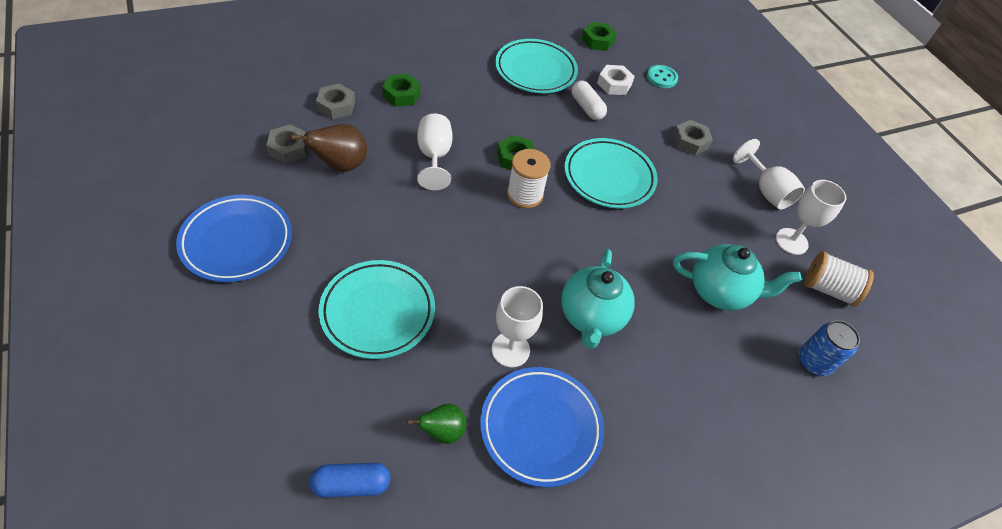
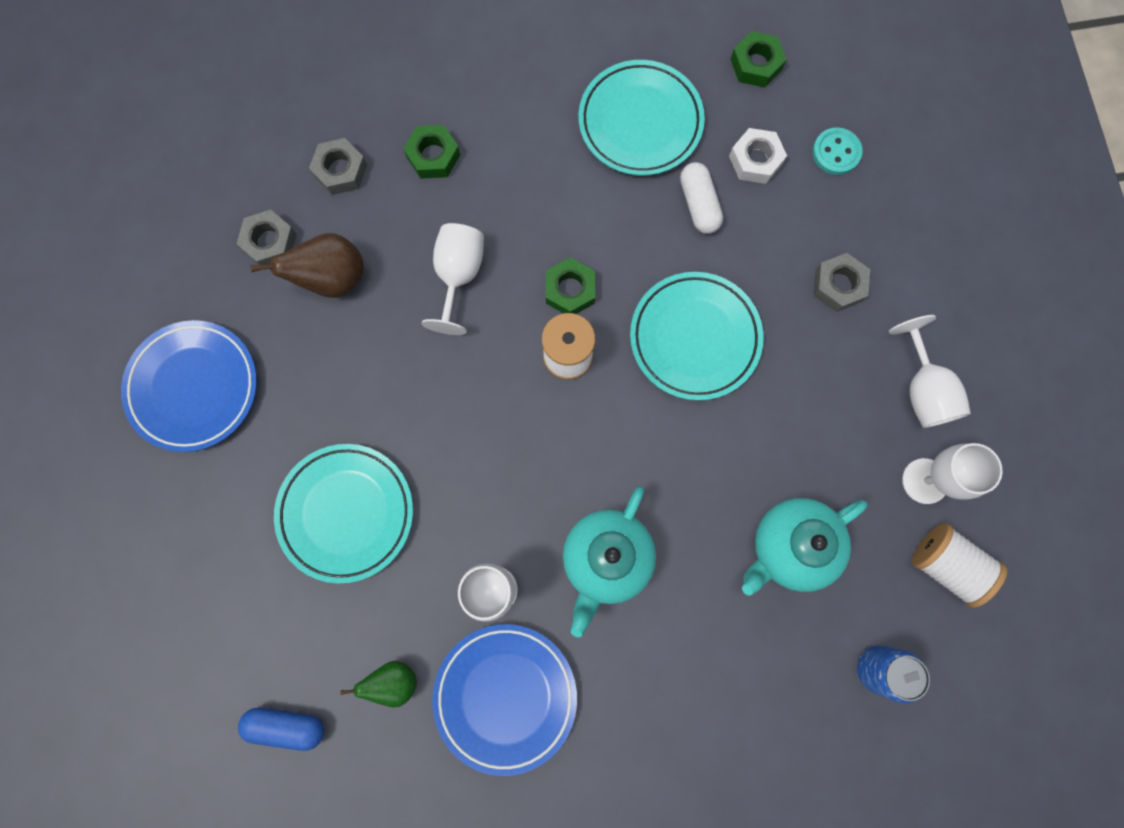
camera: 20 degrees right, 25 degrees up
(720, 292) = (790, 547): turquoise teapot -> turquoise teapot turned 120 degrees clockwise

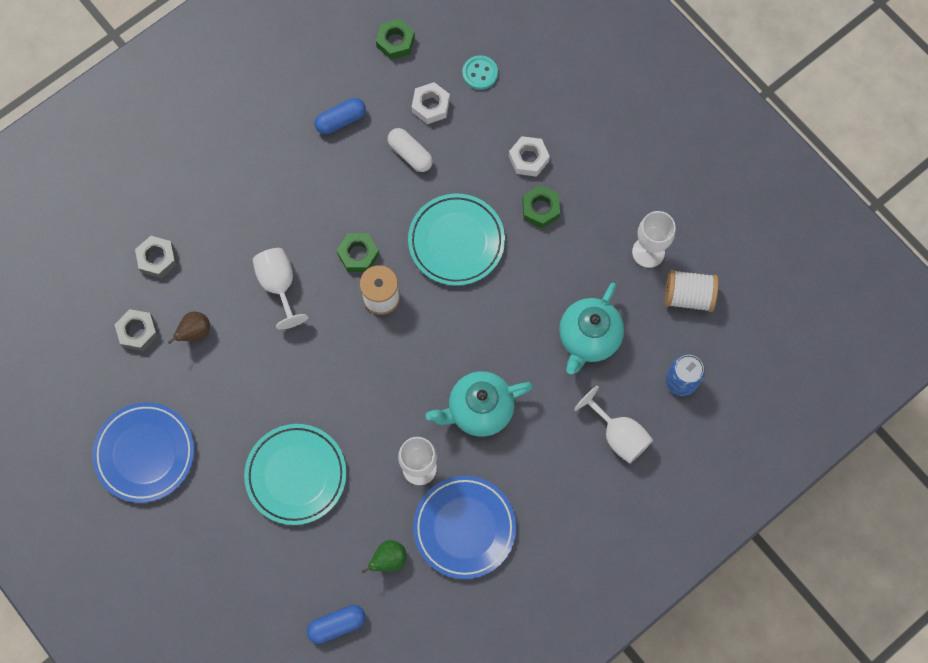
camera: 30 degrees left, 5 degrees down
(332, 278) = (195, 332): brown pear -> brown pear, size x0.64
(433, 156) = (215, 216): green nut -> green nut (540, 209)
(606, 559) = (479, 410): turquoise teapot -> turquoise teapot turned 75 degrees clockwise
(640, 122) = (341, 120): turquoise plate -> blue capsule
(838, 285) = (528, 159): grey nut -> white nut
(922, 389) = (616, 196): white goblet -> white goblet (618, 435)

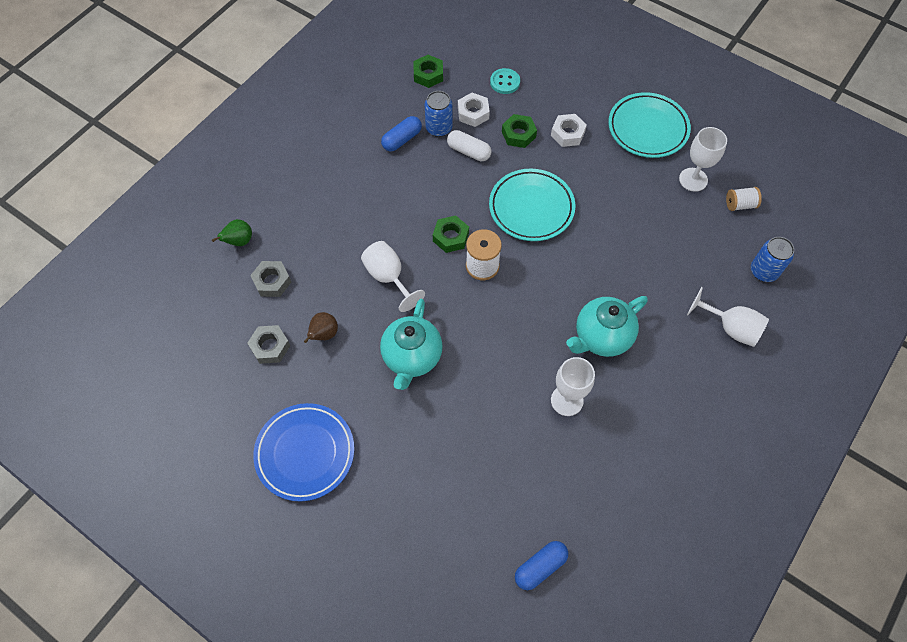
camera: 15 degrees left, 10 degrees down
(296, 475) = (455, 436): turquoise plate -> turquoise plate (647, 128)
(386, 116) = (439, 128): none -> blue can
(389, 559) = (568, 490): green pear -> green pear (239, 241)
(464, 528) = (627, 443): blue plate -> none
(540, 209) = (592, 168): green nut -> green nut (518, 134)
(588, 338) = (672, 256): turquoise teapot -> turquoise teapot (412, 357)
(688, 296) = (740, 205): white spool -> white spool, size x0.66

